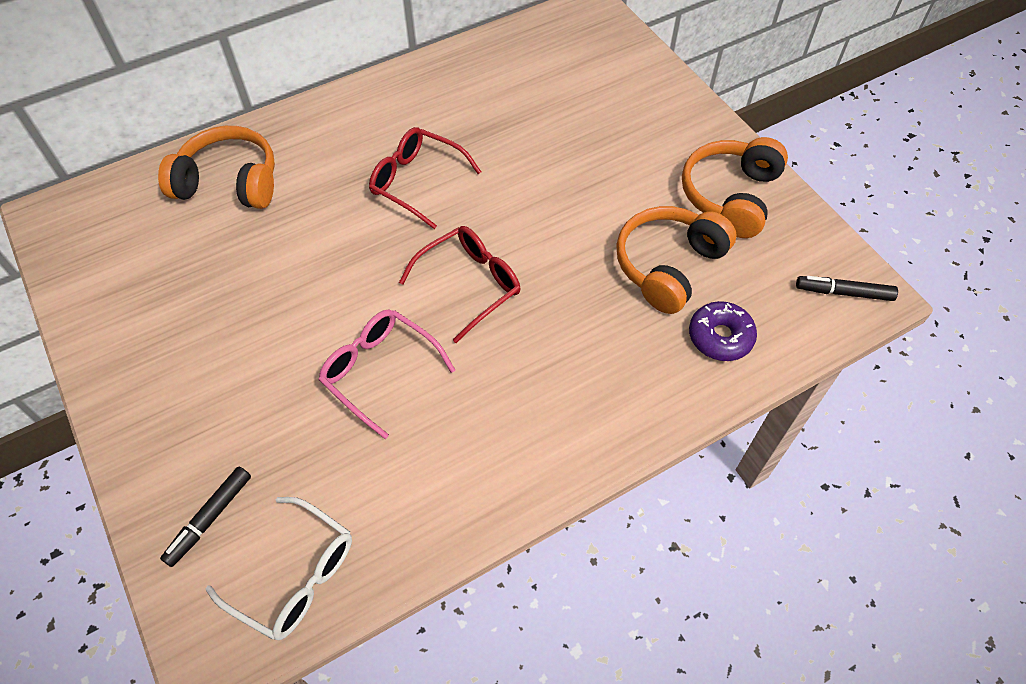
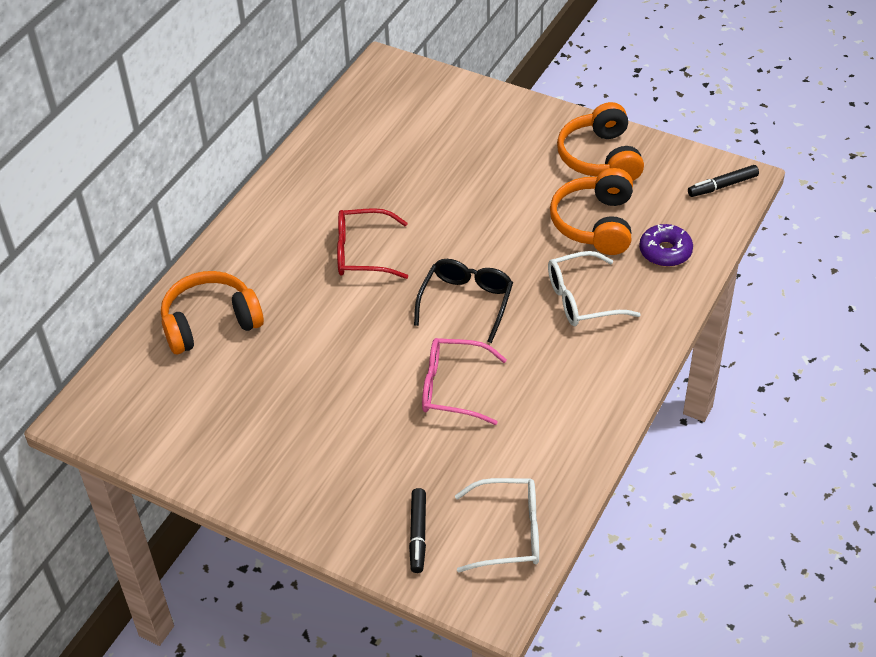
camera: 30 degrees left, 10 degrees down
(469, 285) = (466, 303): red glasses -> black glasses
(588, 344) = (582, 299): none -> white glasses

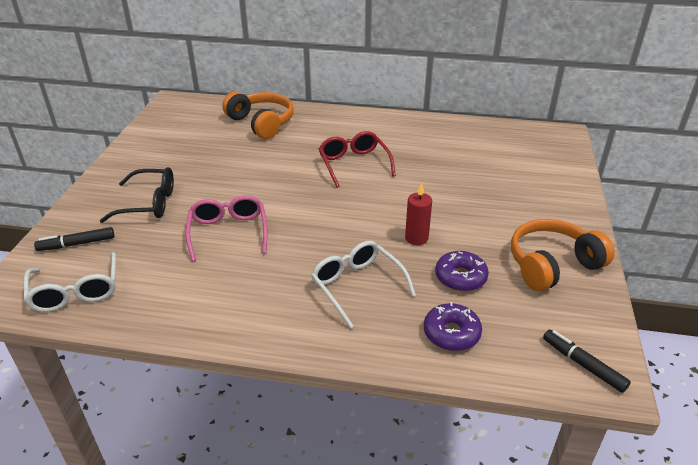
camera: 70 degrees right, 10 degrees down
(466, 303) = (324, 221): black glasses -> black glasses (148, 203)
(525, 237) = (416, 238): none -> red candle
(595, 223) = (460, 277): orange headphones -> purple donut

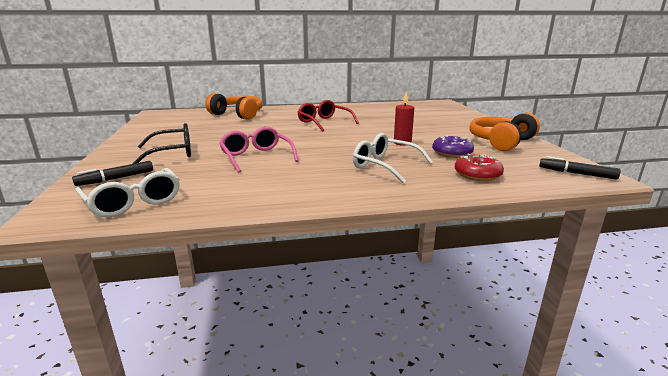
camera: 20 degrees left, 15 degrees down
(451, 333) = (477, 175): purple donut -> red donut

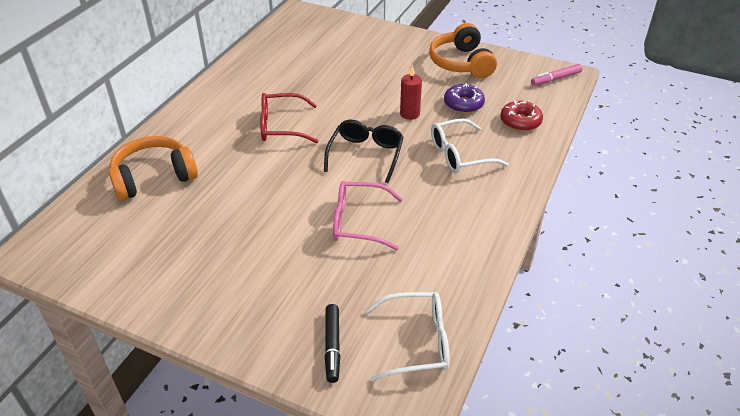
camera: 55 degrees left, 20 degrees up
(172, 153) = (277, 282): black glasses -> black glasses (365, 155)
(576, 173) = (555, 79): black marker -> pink marker

